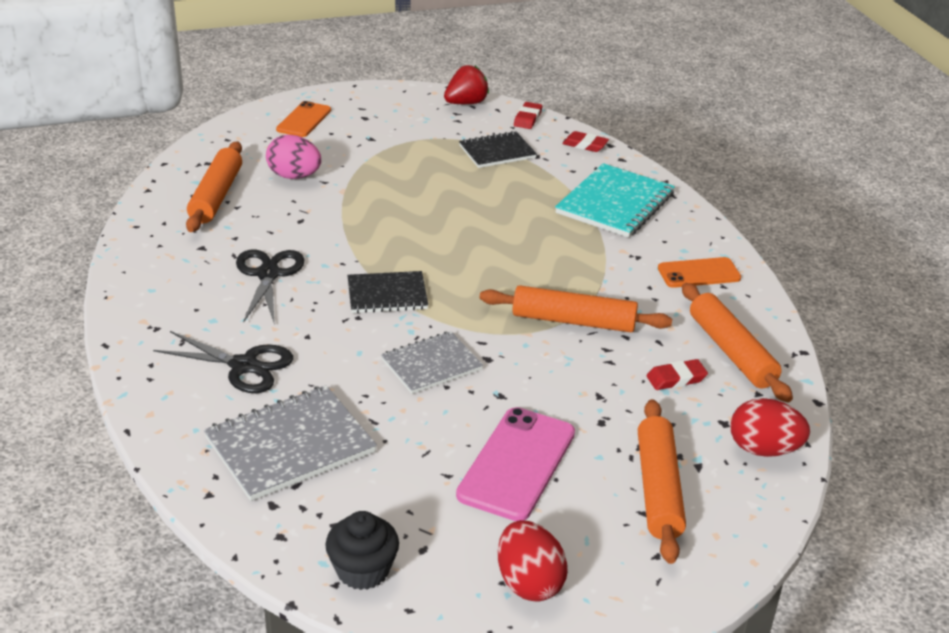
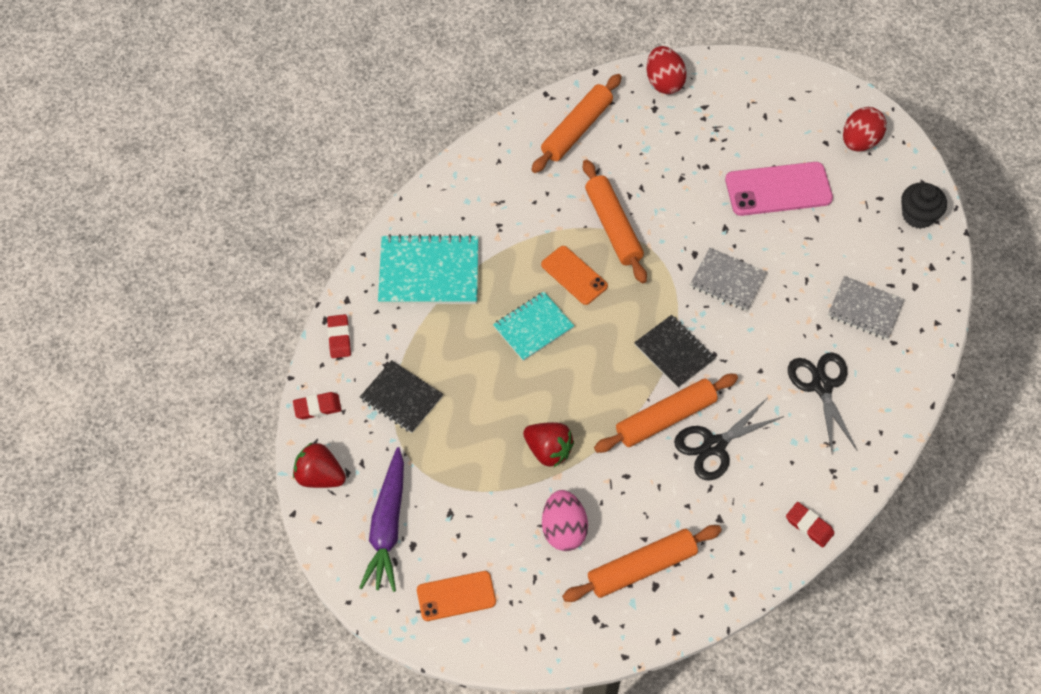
camera: 120 degrees left, 25 degrees up
(290, 445) = (865, 309): grey notebook -> grey notebook, size x0.64
(370, 195) = (548, 450): none -> red strawberry
(392, 114) = (387, 526): none -> purple carrot
(499, 232) = (533, 327): none -> turquoise notebook
(658, 488) = (740, 117): orange rolling pin -> orange rolling pin (665, 418)
(676, 378) = (630, 147): red eraser -> red eraser (809, 526)
(699, 273) = (493, 180): orange phone -> orange phone (574, 275)

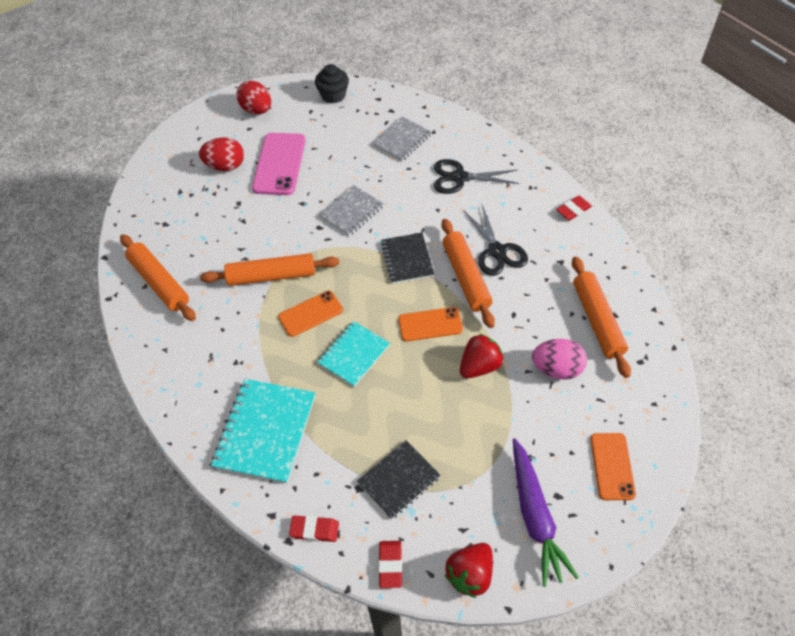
camera: 75 degrees left, 5 degrees down
(387, 526) = (535, 516): purple carrot -> purple carrot turned 60 degrees clockwise
(533, 327) = (354, 354): turquoise notebook -> turquoise notebook turned 60 degrees clockwise
(590, 392) = (430, 324): none -> orange phone
(664, 82) = (142, 212): red egg -> red egg (225, 166)
(674, 352) = (407, 259): black notebook -> black notebook turned 75 degrees counterclockwise

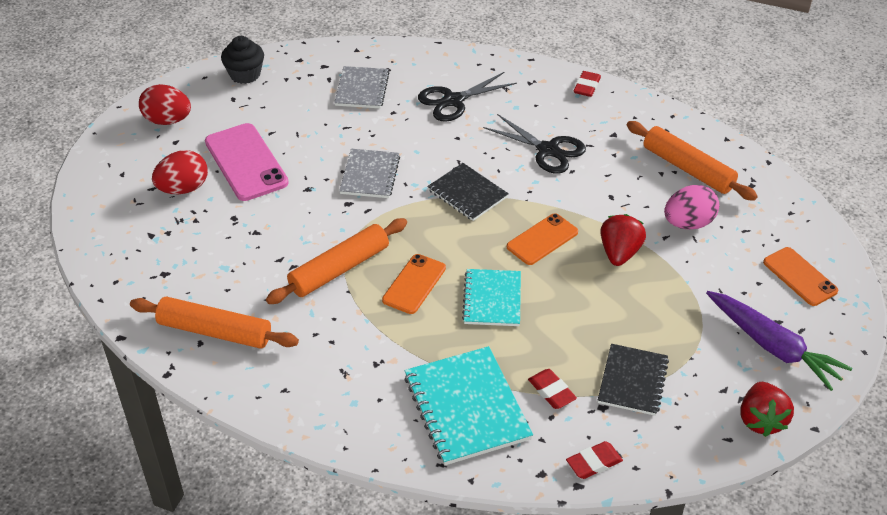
camera: 35 degrees left, 10 degrees down
(390, 565) = (688, 451): red eraser -> red eraser (551, 391)
(466, 277) = (539, 184): orange rolling pin -> none

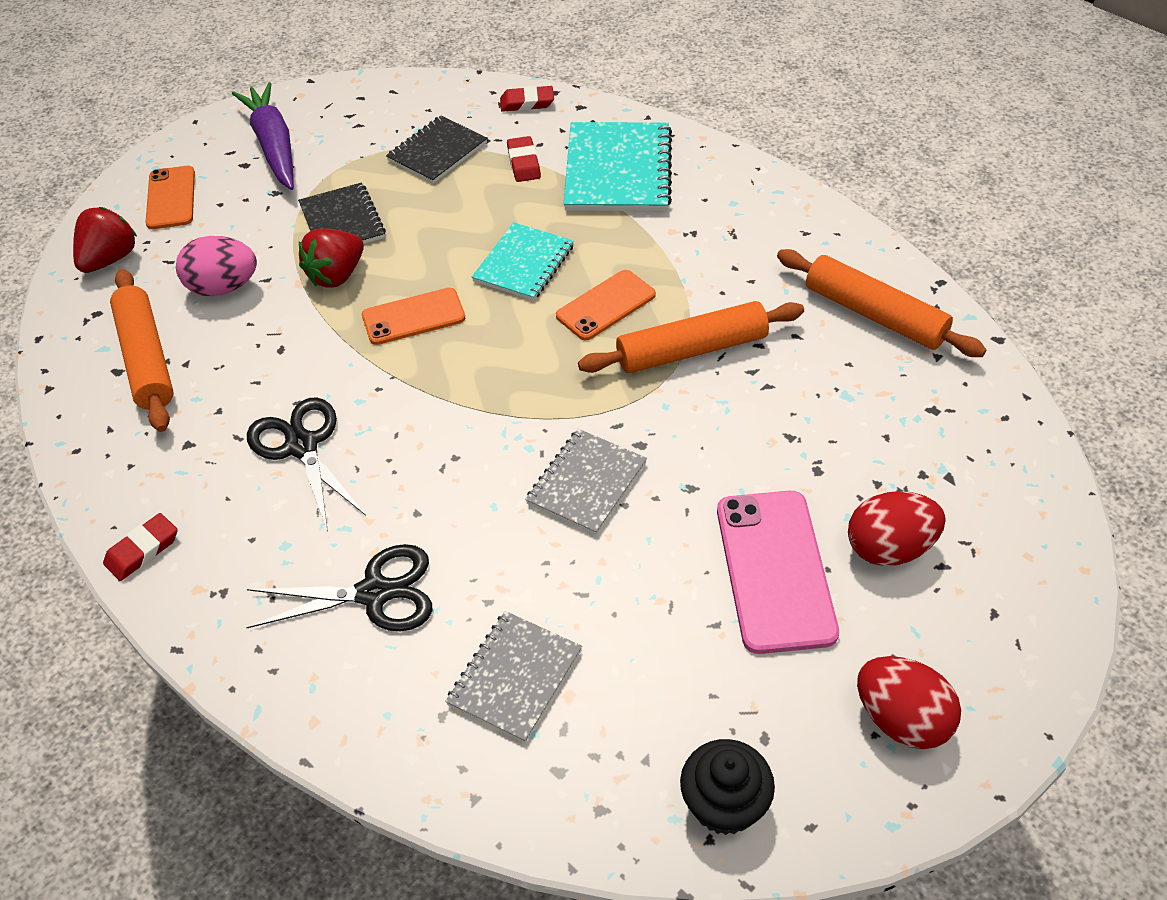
camera: 155 degrees left, 5 degrees up
(467, 193) = (464, 409): black notebook -> black notebook (342, 221)
(761, 420) = (350, 96): red strawberry -> red strawberry (110, 259)

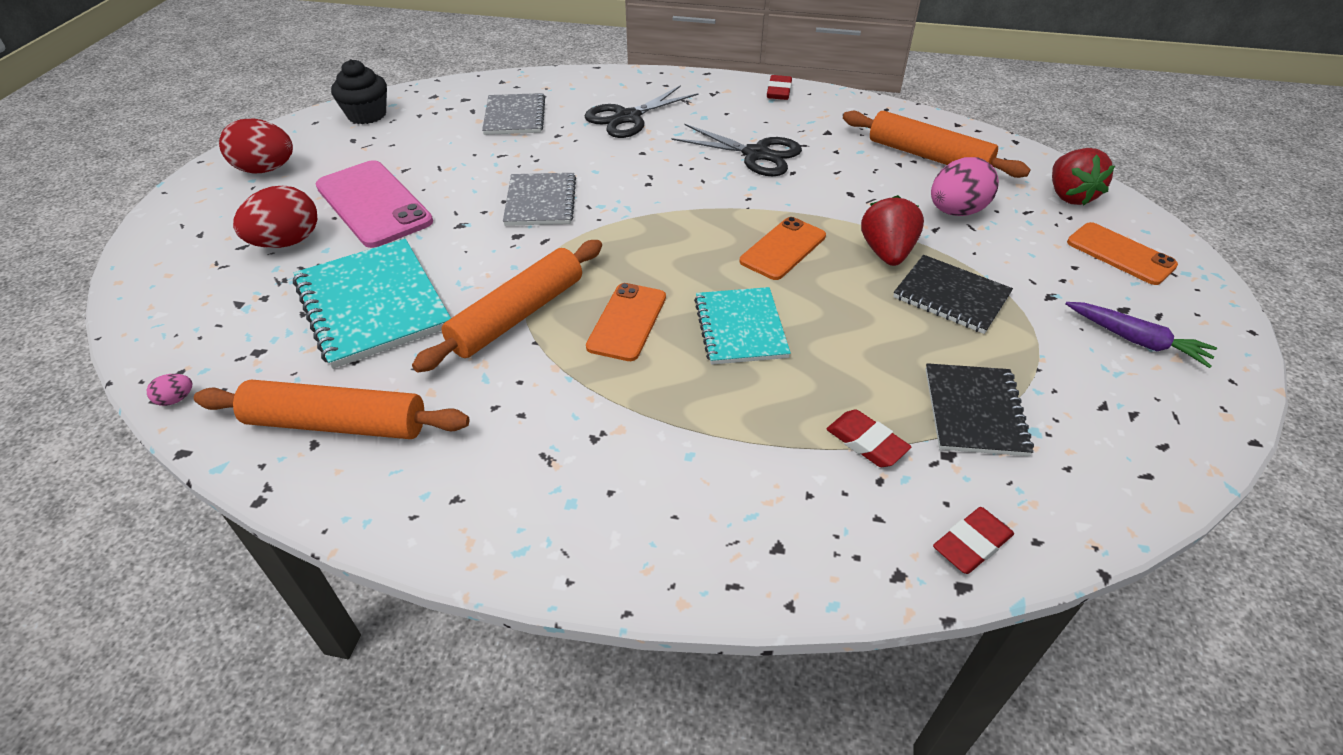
camera: 145 degrees right, 5 degrees down
(274, 145) = (1136, 340): purple carrot -> purple carrot, size x0.63
(618, 170) = (748, 485): turquoise notebook -> turquoise notebook (373, 304)
(1006, 389) = (176, 399): none -> pink egg

